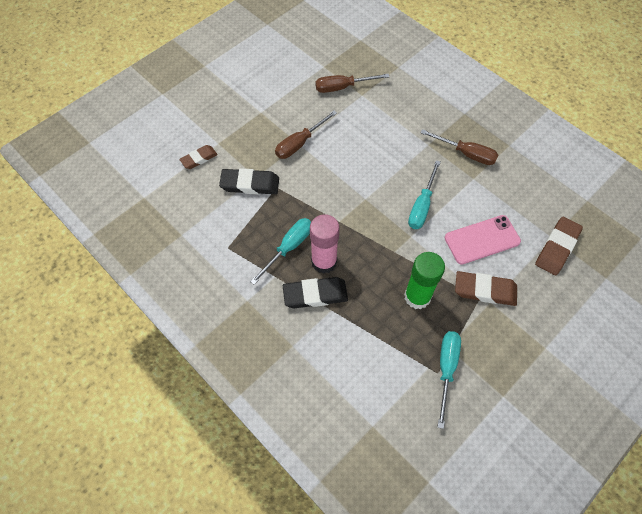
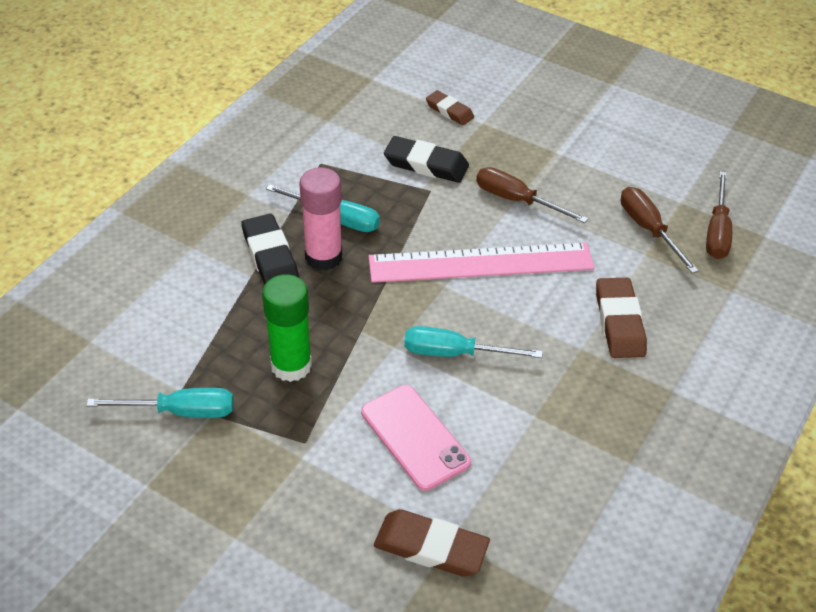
camera: 75 degrees right, 15 degrees down
(250, 184) = (426, 164): black eraser -> black eraser turned 60 degrees counterclockwise
(350, 175) = (481, 262): none -> pink ruler
(466, 154) = (583, 401): brown screwdriver -> brown screwdriver (717, 231)
(485, 290) = (321, 448): brown eraser -> brown eraser (619, 322)

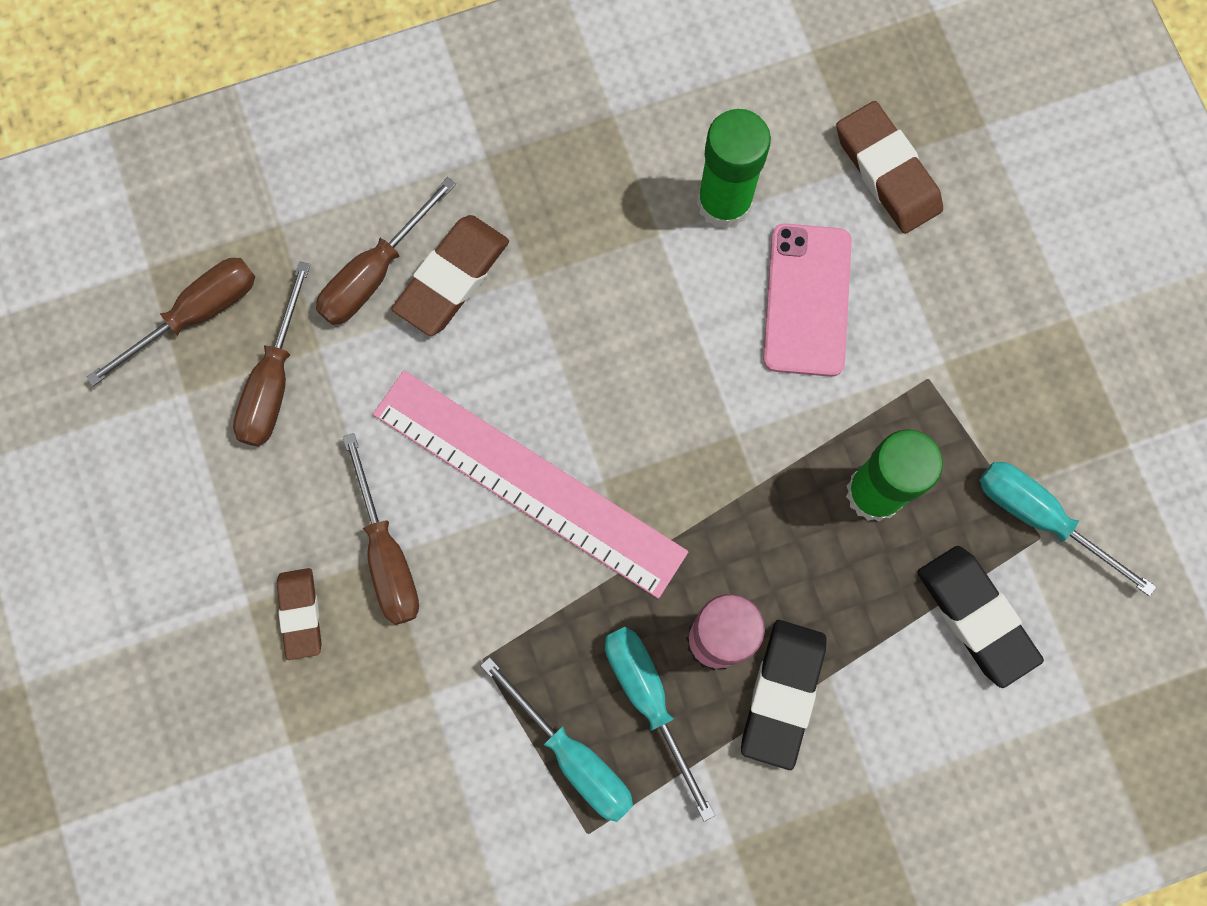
camera: 140 degrees left, 30 degrees up
(426, 164) = (444, 716): black eraser -> black eraser (975, 616)
(449, 111) = (313, 807): brown eraser -> brown eraser (300, 614)
(454, 353) = (676, 374): turquoise screwdriver -> turquoise screwdriver (573, 756)
(515, 458) = (724, 203): none -> green glue stick
(659, 300) = (375, 273): none -> brown screwdriver

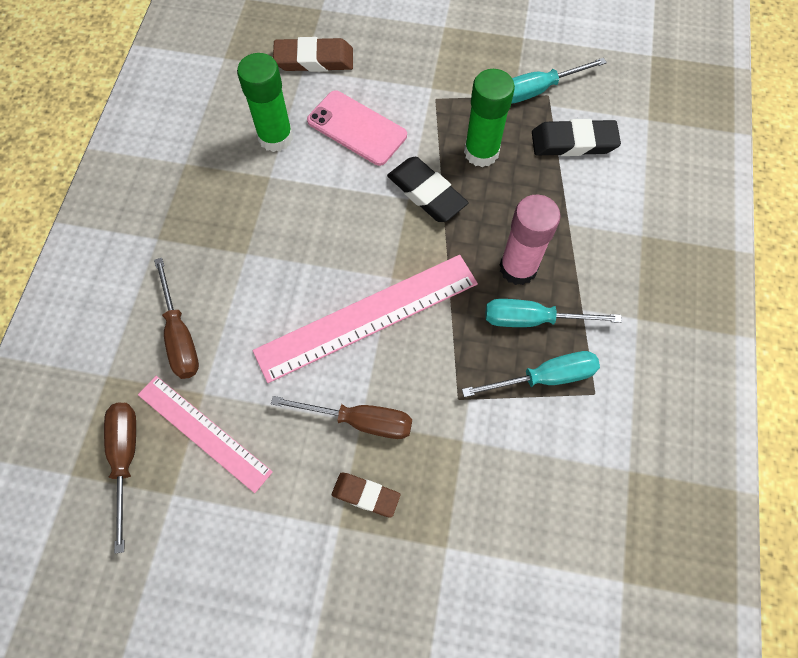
camera: 60 degrees left, 10 degrees down
(274, 380) = (204, 432): brown screwdriver -> pink ruler
(452, 278) = (216, 294): brown eraser -> none
(782, 693) = (566, 251): black eraser -> black eraser (426, 193)

